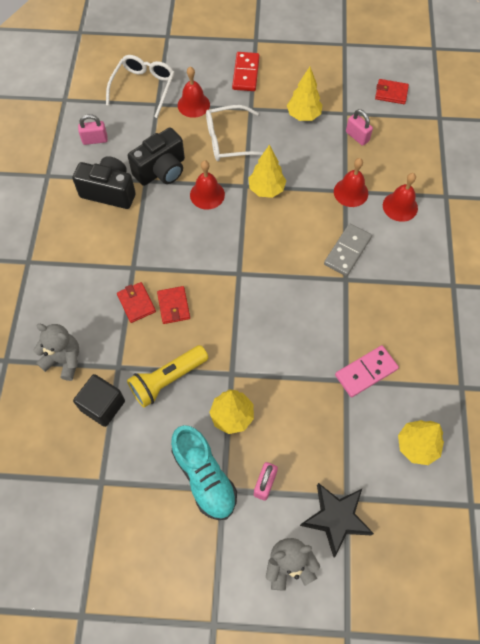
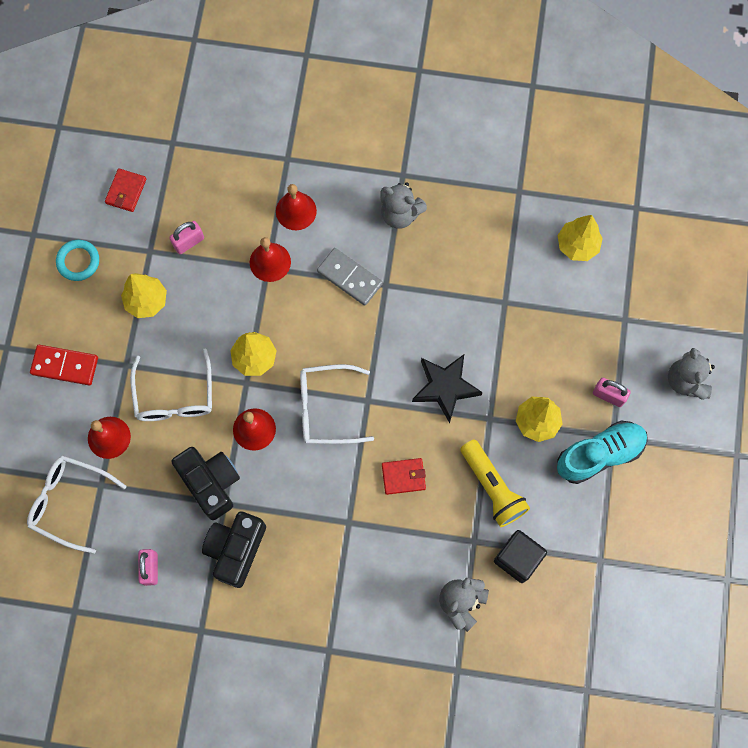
camera: 85 degrees left, 10 degrees up
(136, 303) = (396, 519): red wallet -> none
(229, 243) = (326, 408): none -> white glasses
(328, 71) = (78, 261): none -> turquoise ring
(336, 518) = (644, 332): black star -> black star (445, 387)
(366, 372) = (497, 281): pink domino -> none
(415, 286) = (400, 214): none -> grey teddy bear

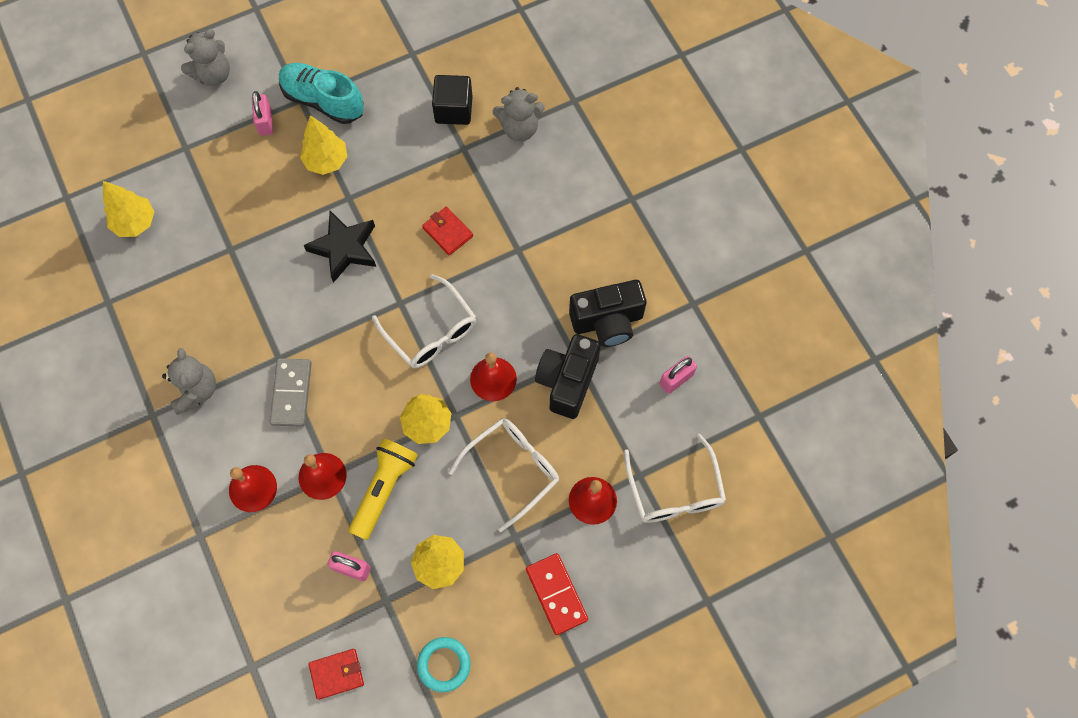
camera: 125 degrees left, 5 degrees down
(492, 487) = (408, 161): yellow flashlight -> yellow flashlight (383, 489)

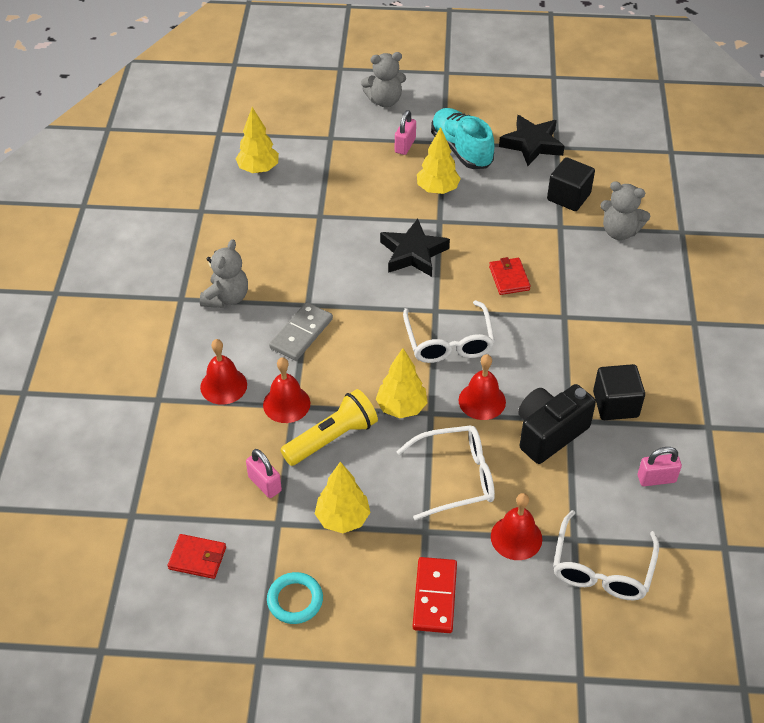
camera: 30 degrees right, 20 degrees down
(387, 61) = (532, 144): none -> black star
(607, 321) = (615, 404): black camera -> black cube

